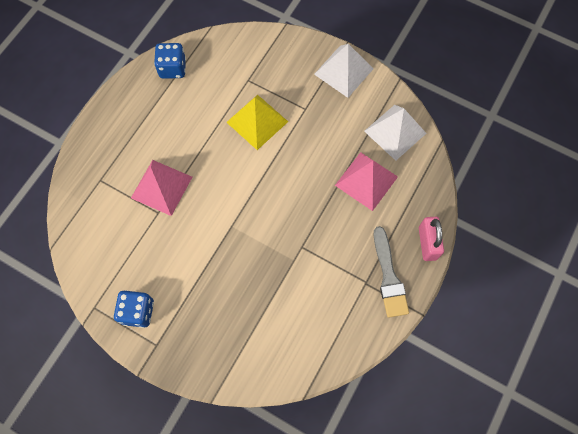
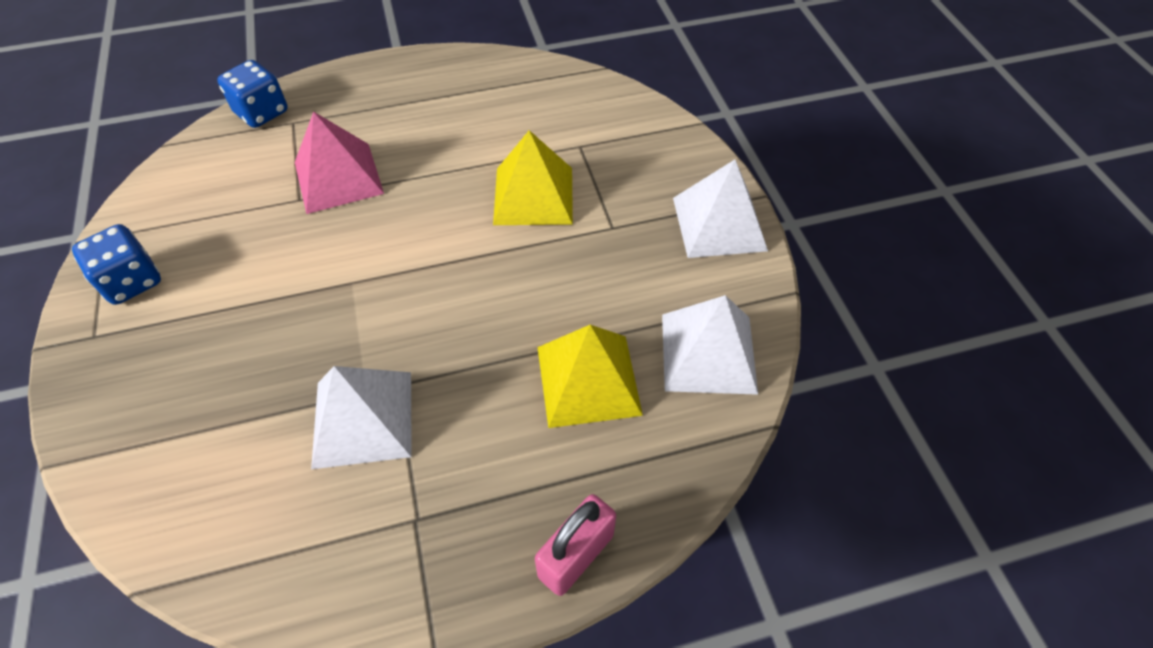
camera: 45 degrees right, 15 degrees down
(172, 68) = (509, 77): blue dice -> blue dice (261, 112)
(305, 270) = (362, 418): none -> white pyramid
(366, 181) = (588, 380): pink pyramid -> yellow pyramid
(389, 276) = (458, 545): grey brush -> none

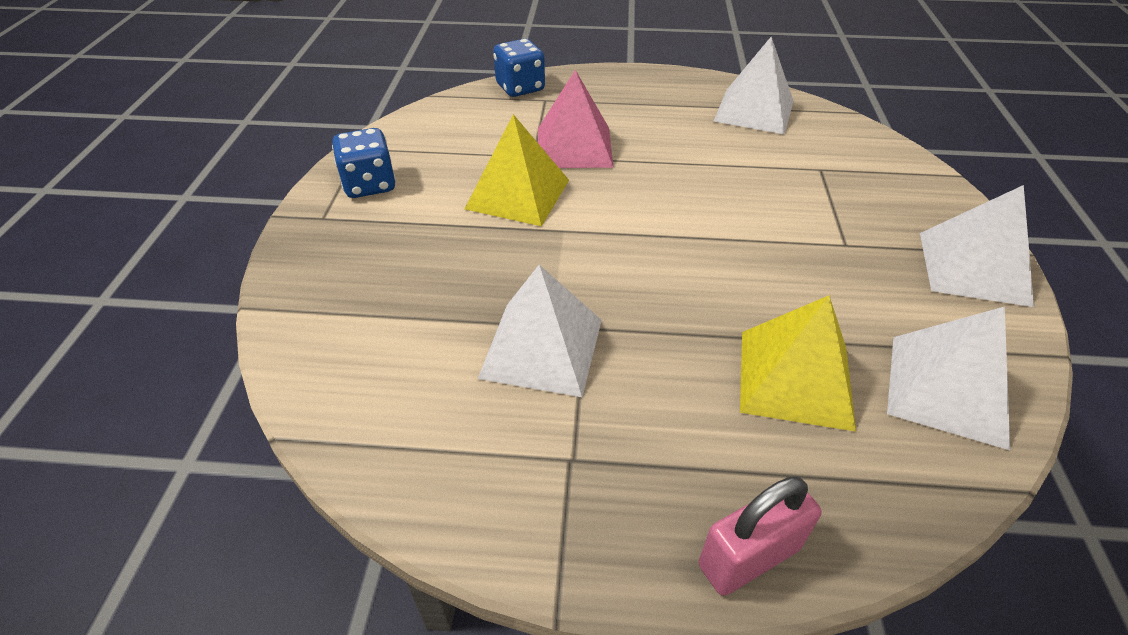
camera: 20 degrees right, 10 degrees down
(508, 88) = (754, 111): none -> white pyramid
(533, 195) = (763, 199): yellow pyramid -> yellow pyramid (517, 194)

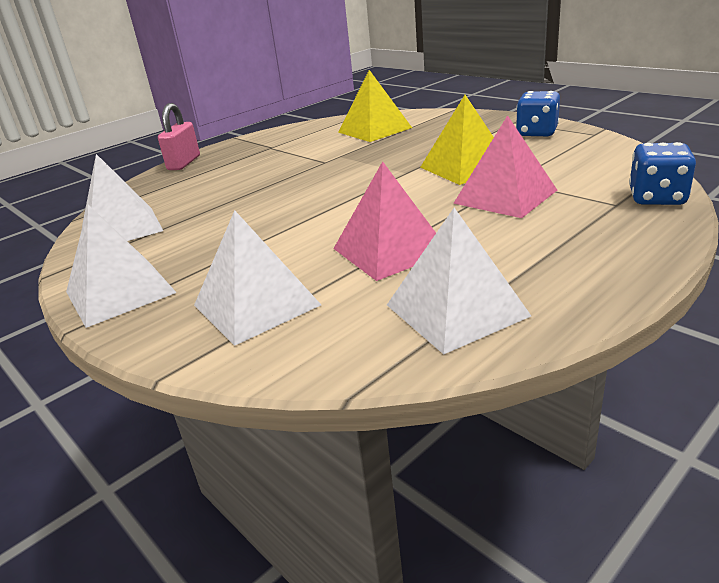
camera: 135 degrees right, 15 degrees down
(542, 348) = (330, 151): white pyramid -> white pyramid (256, 305)
(725, 162) = (390, 250): none -> pink pyramid
(795, 378) = (206, 196): yellow pyramid -> yellow pyramid (374, 130)

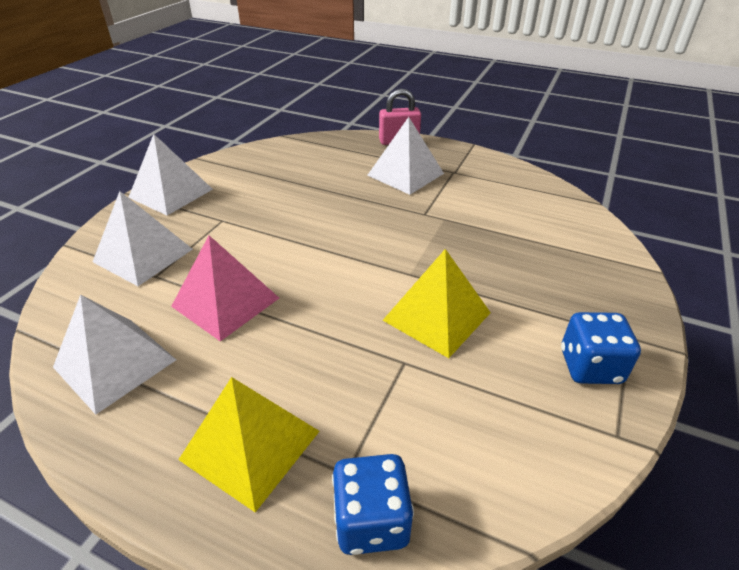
camera: 65 degrees right, 10 degrees up
(121, 228) = (267, 159): white pyramid -> white pyramid (405, 174)
(374, 130) = (533, 222): yellow pyramid -> yellow pyramid (250, 445)
(505, 196) = (354, 362): pink pyramid -> none

